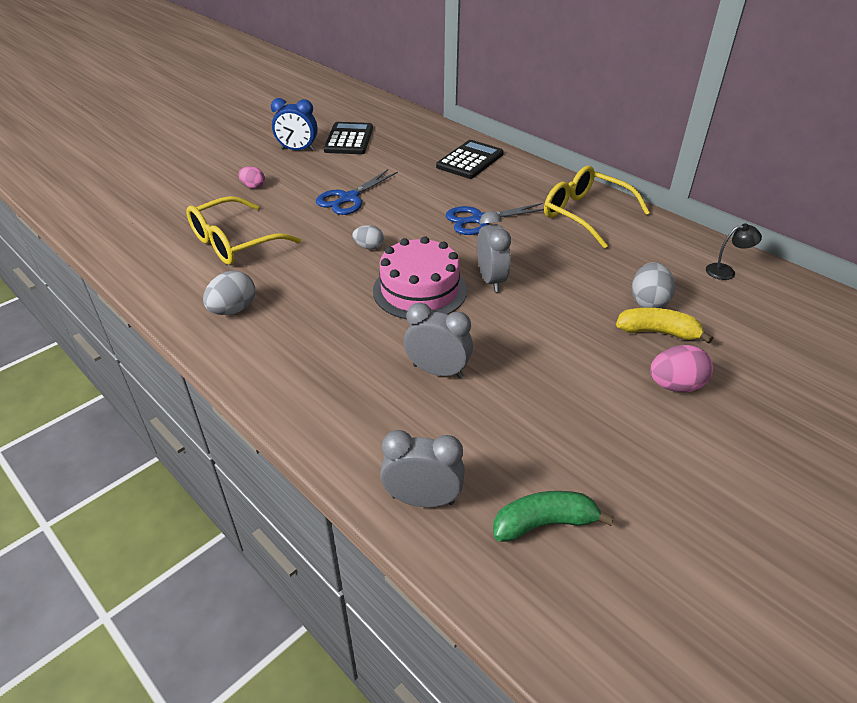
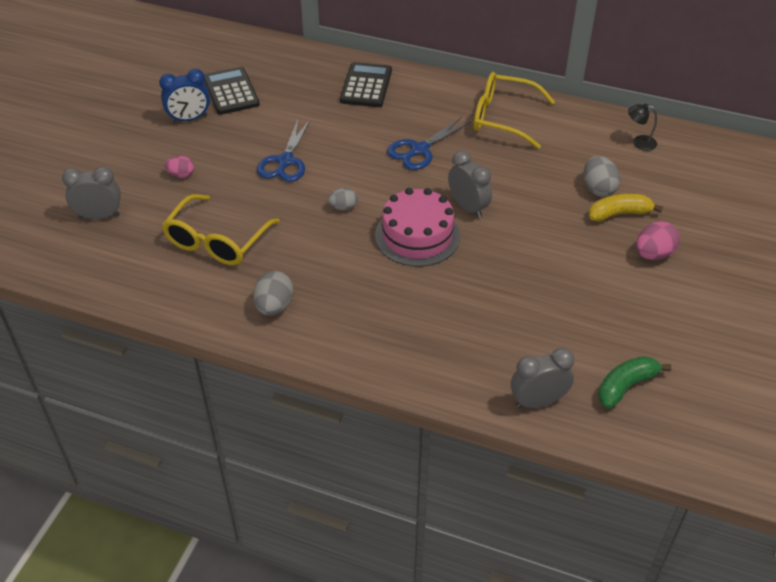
camera: 25 degrees left, 5 degrees up
(438, 371) = (481, 302): grey clock -> grey clock (99, 216)
(726, 271) = (639, 142): black lamp -> black lamp turned 135 degrees counterclockwise

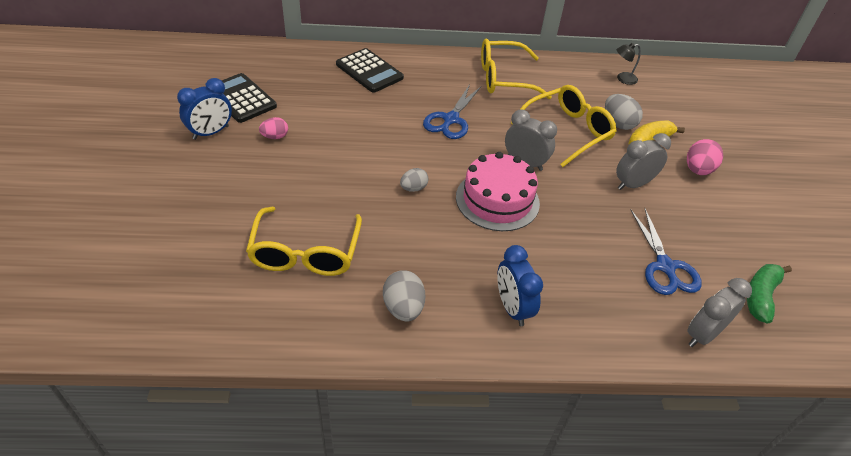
camera: 25 degrees left, 0 degrees up
(99, 216) = (159, 257): grey clock -> grey clock (633, 184)
(181, 175) = (231, 191): pink egg -> pink egg (275, 137)
(285, 161) = (332, 155): blue scissors -> blue scissors (665, 266)
(366, 86) = (369, 71): black calculator -> black calculator turned 150 degrees clockwise
(370, 331) = (512, 308): none -> blue clock
(536, 185) = (568, 131): none -> yellow glasses

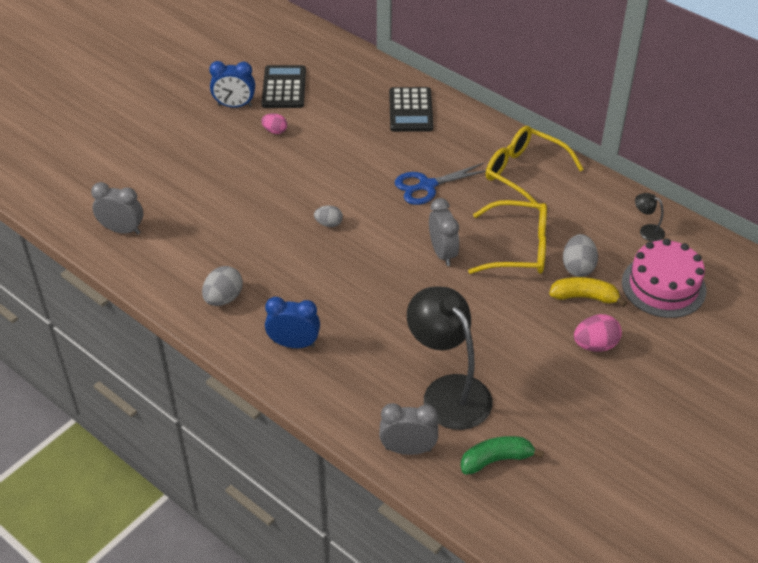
camera: 45 degrees right, 0 degrees up
(305, 253) = (203, 226): yellow glasses -> none
(497, 200) = (381, 268): pink cake -> pink cake (663, 286)
(512, 308) = (294, 344): blue clock -> blue clock turned 75 degrees clockwise
(633, 184) = (514, 321): grey clock -> grey clock (122, 230)
(665, 266) = (448, 391): blue scissors -> black lamp

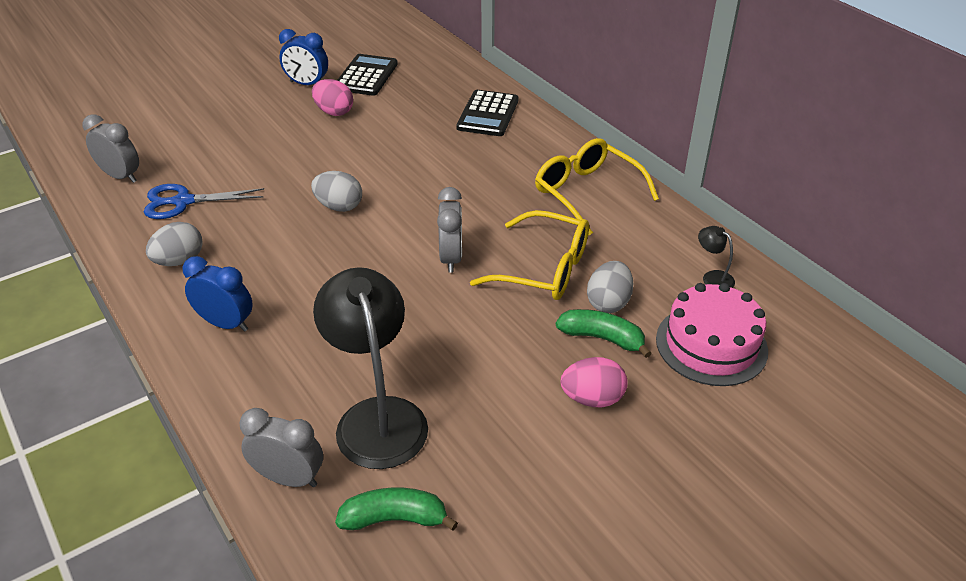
camera: 15 degrees right, 5 degrees down
(275, 131) = (334, 112): pink egg -> pink egg, size x1.55
(329, 224) = (339, 206): grey egg -> grey egg, size x1.55
(427, 186) = (469, 187): blue scissors -> blue scissors (183, 202)
(584, 297) = (602, 338): yellow banana -> green banana

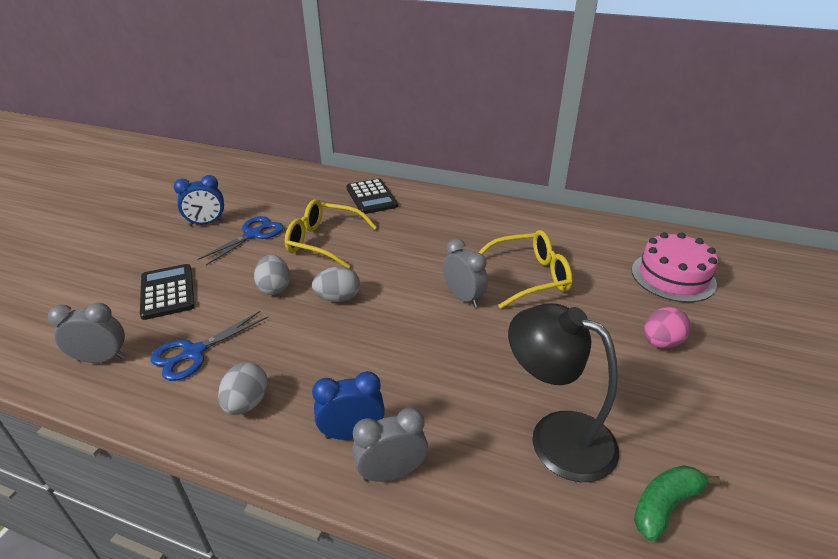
camera: 35 degrees left, 5 degrees down
(289, 478) = (557, 528): grey clock -> grey clock (391, 472)
(334, 112) = (253, 234): pink egg -> blue scissors
(366, 76) = (250, 202): black calculator -> black calculator (168, 292)
(586, 192) = (493, 220): yellow glasses -> yellow glasses (323, 241)
(602, 338) = (616, 302): green banana -> none
(608, 303) = (591, 279): grey egg -> grey egg (274, 288)
(712, 277) = (623, 239): black lamp -> none

